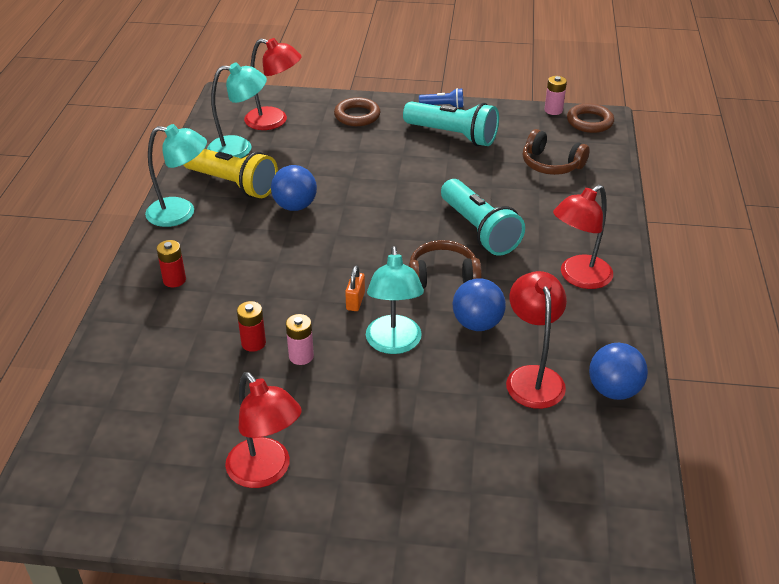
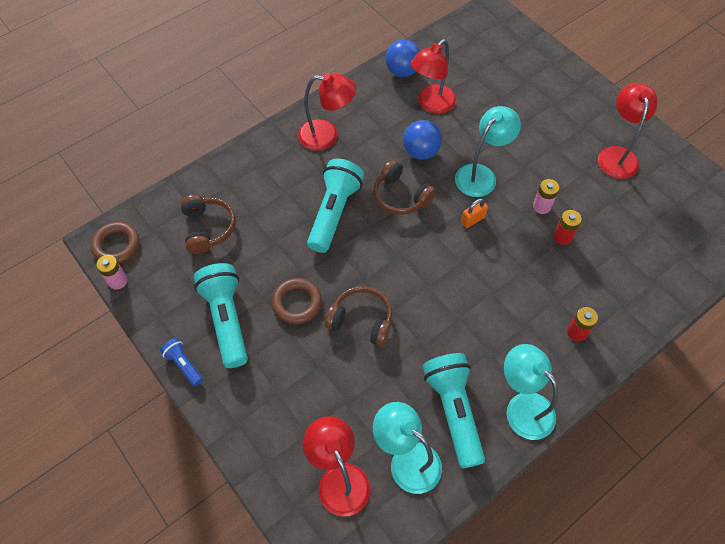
camera: 135 degrees left, 20 degrees up
(232, 184) = (453, 411): yellow flashlight -> turquoise flashlight
(295, 206) = (429, 340): blue ball -> none
(357, 116) = (264, 418): brown ring -> brown ring (297, 303)
(360, 187) = (361, 320): none -> brown headphones

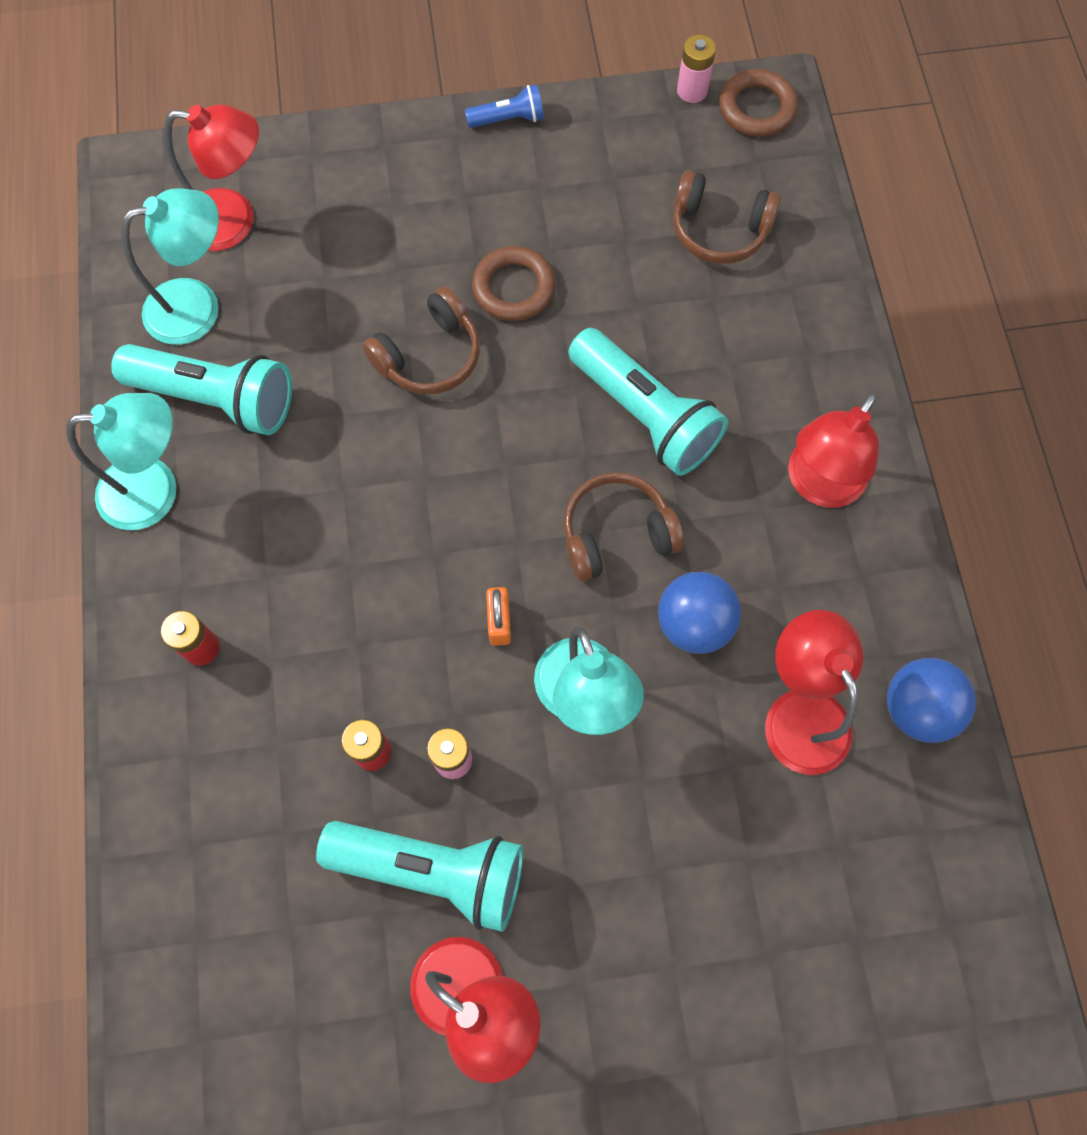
camera: 120 degrees right, 10 degrees up
(226, 319) = (544, 192): turquoise flashlight -> turquoise flashlight (432, 870)

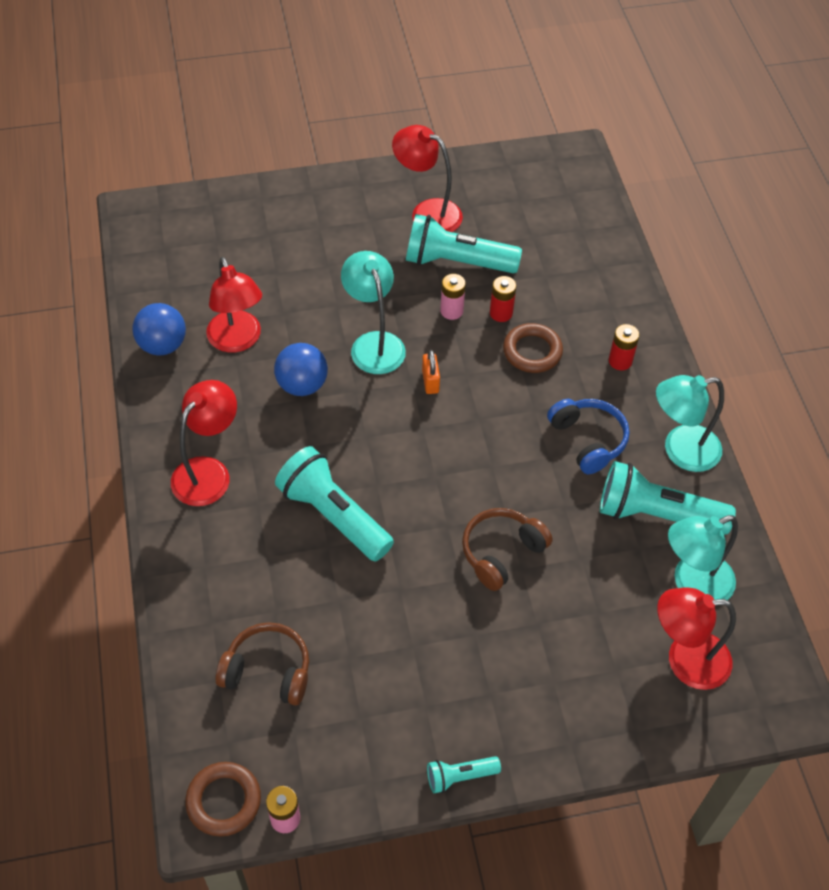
camera: 175 degrees right, 15 degrees down
(282, 512) = (588, 440): none -> blue headphones
(508, 119) = (460, 776): blue flashlight -> turquoise flashlight
(513, 288) = (441, 611): brown ring -> brown ring (532, 351)
(616, 534) = (354, 435): brown headphones -> none

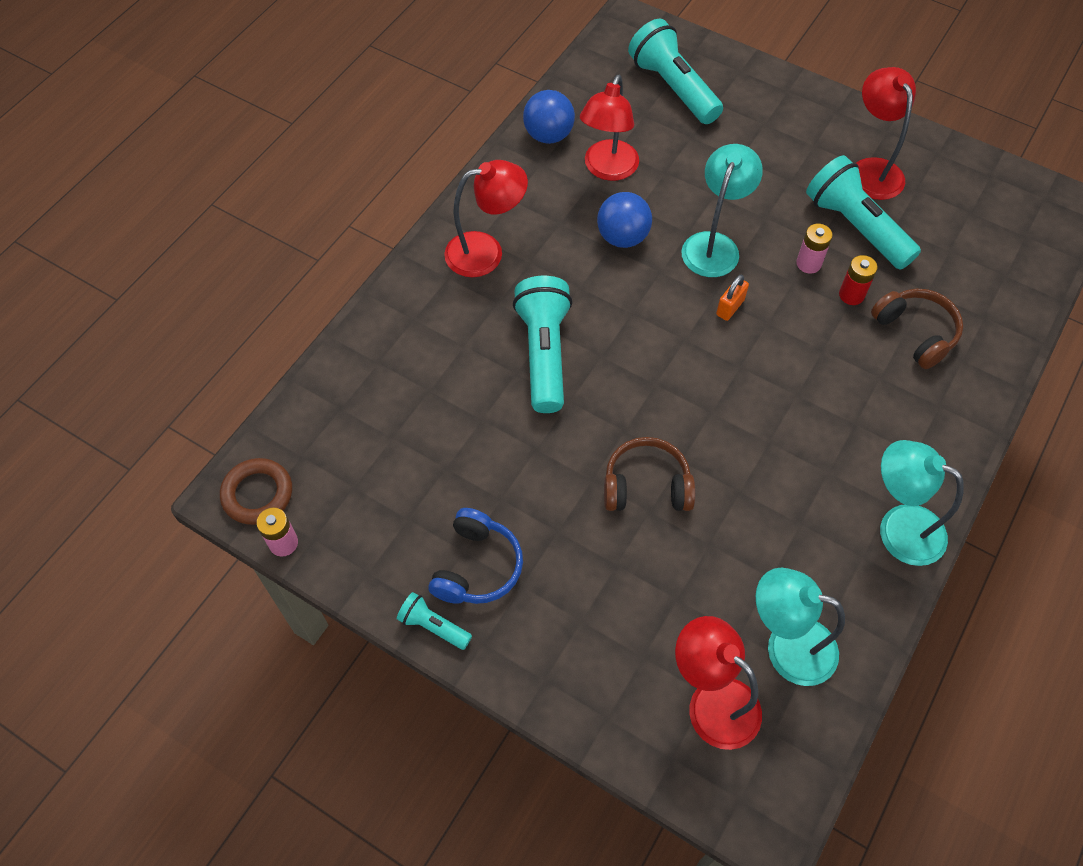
camera: 45 degrees right, 5 degrees up
(268, 671) = (379, 429): brown headphones -> brown headphones (915, 333)
(532, 351) = (846, 345): brown ring -> none
(588, 440) = (819, 454): blue headphones -> blue headphones (477, 567)
(620, 361) = (922, 411): red battery -> none
(656, 514) = (816, 563): turquoise flashlight -> turquoise flashlight (673, 88)

